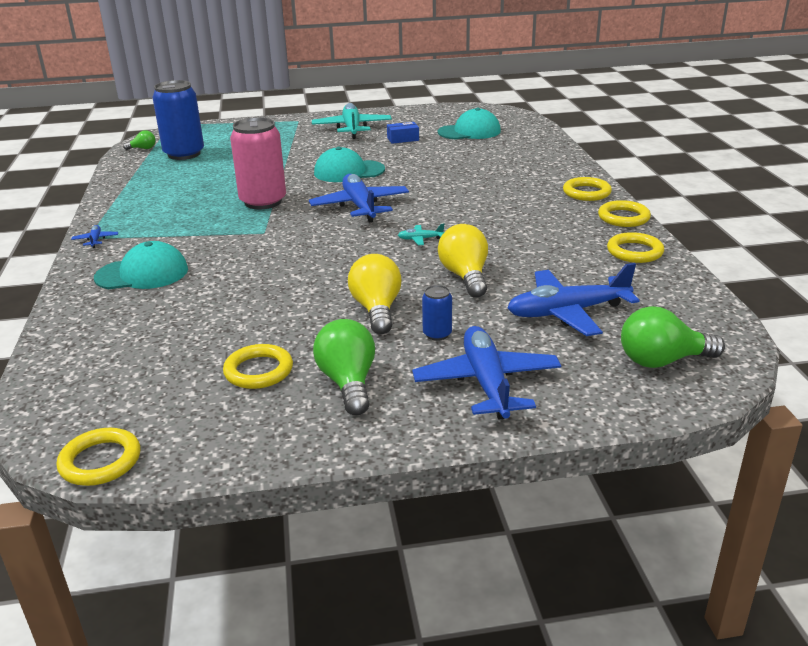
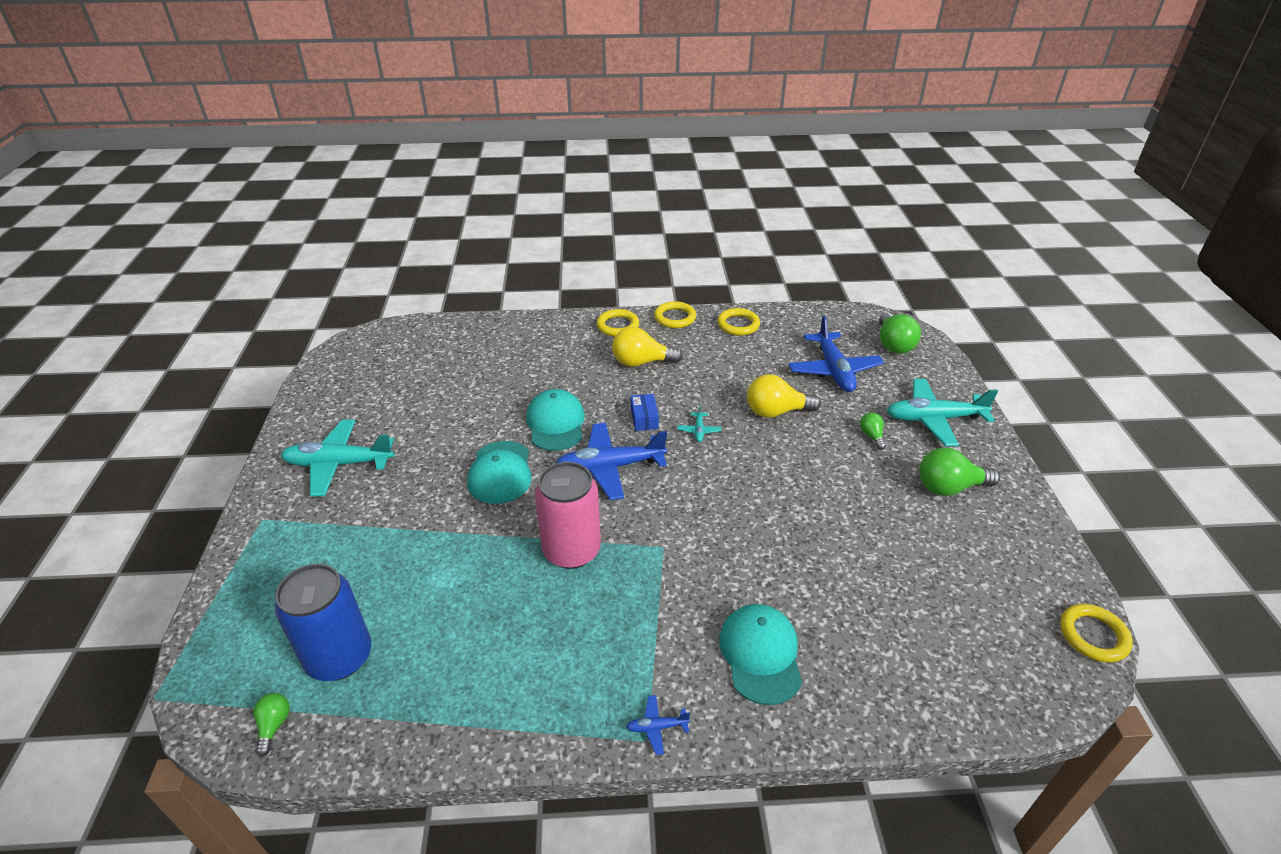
camera: 85 degrees left, 10 degrees up
(258, 371) = (943, 541): yellow ring -> none
(377, 310) = (835, 466): yellow light bulb -> yellow light bulb (641, 362)
(403, 139) = (409, 422): blue box -> blue box (644, 418)
(437, 334) = (871, 436): blue can -> green light bulb
(469, 132) = (415, 370): turquoise cap -> turquoise cap (556, 423)
(486, 383) = (934, 419): blue plane -> turquoise plane

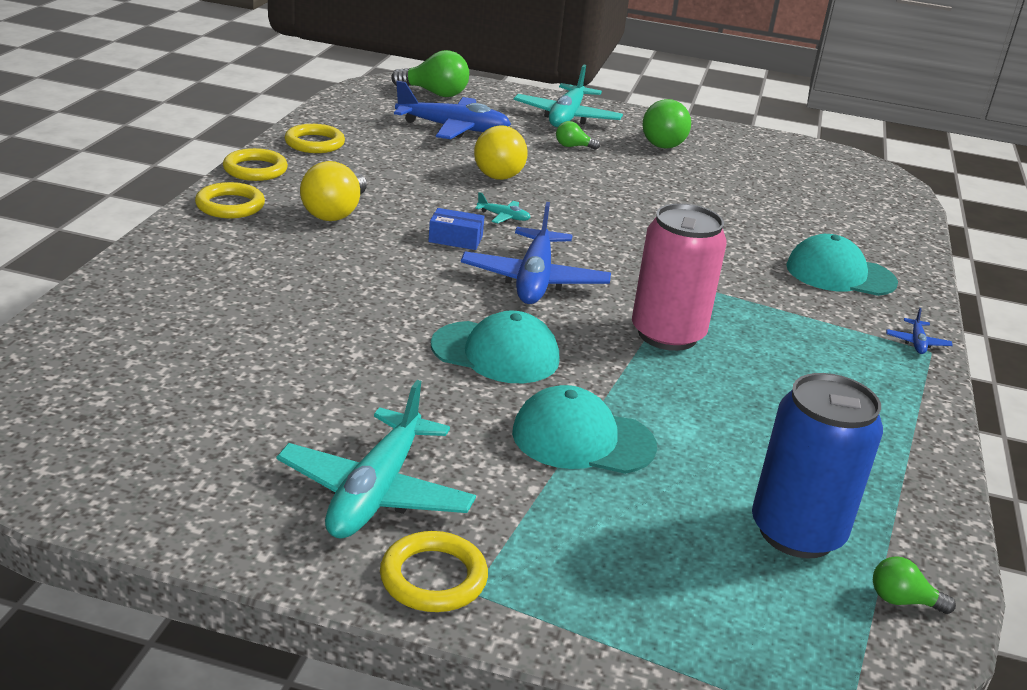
camera: 75 degrees left, 10 degrees down
(556, 423) = (419, 294): turquoise cap -> turquoise cap (582, 439)
(1093, 635) = (843, 155): yellow ring -> yellow ring (433, 578)

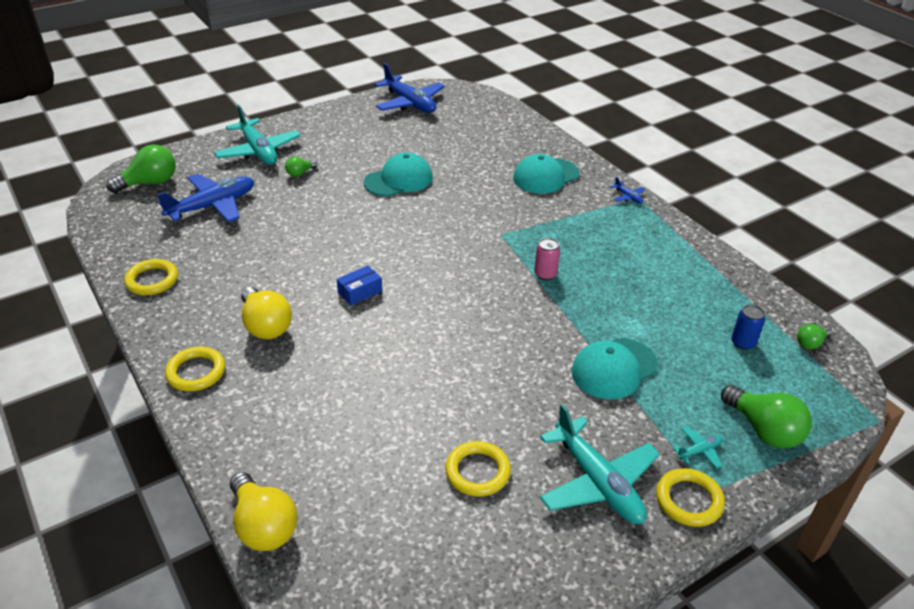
camera: 45 degrees left, 10 degrees up
(255, 170) = (156, 331): yellow ring -> yellow ring (477, 472)
(495, 353) = (503, 352): turquoise cap -> turquoise cap (399, 180)
(501, 172) = (298, 222): yellow light bulb -> yellow light bulb (263, 526)
(503, 217) = (355, 255): turquoise plane -> turquoise plane (699, 451)
(534, 280) = (441, 288): blue plane -> blue plane (410, 103)
(663, 142) = (338, 137): green light bulb -> green light bulb (764, 430)
(667, 334) = (545, 274): pink can -> pink can, size x0.45
(797, 532) = (743, 343): blue can -> blue can, size x0.45

